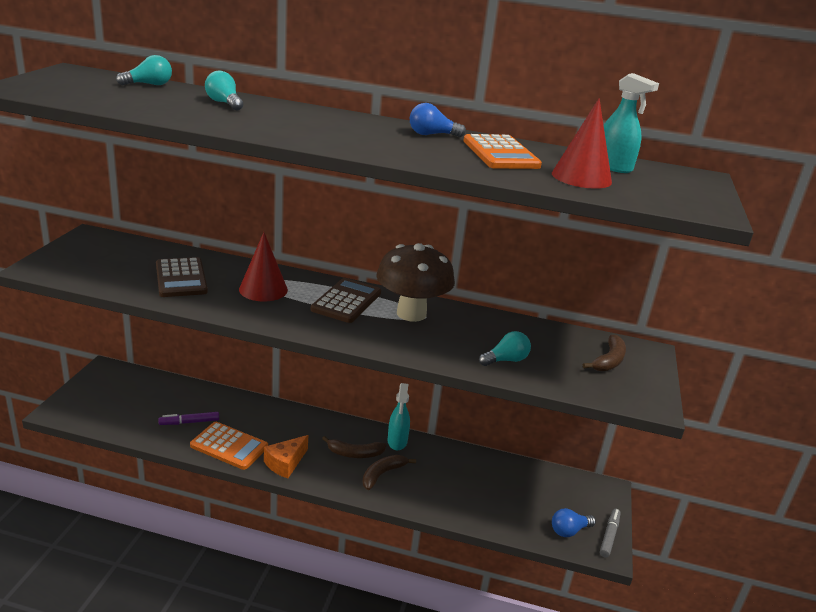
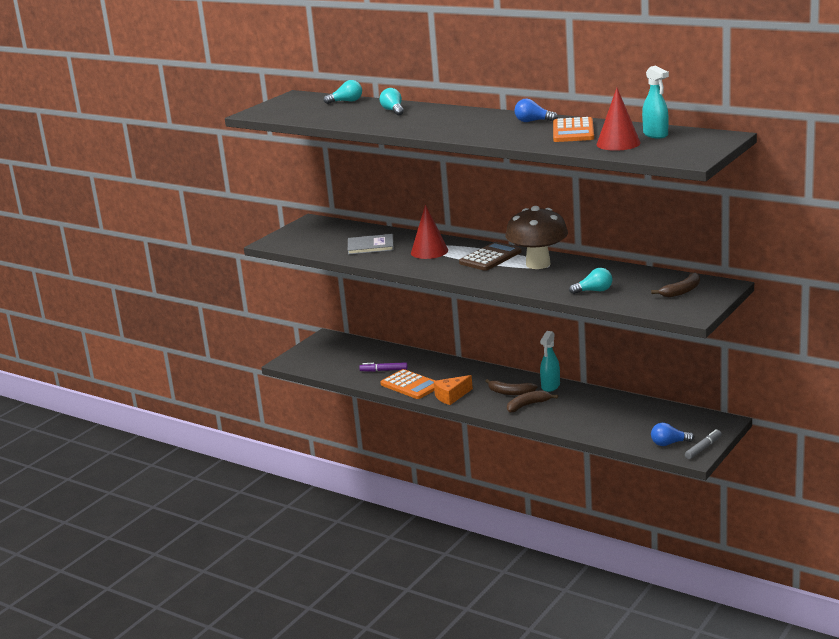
camera: 25 degrees right, 5 degrees down
(181, 278) = (370, 246): brown calculator -> grey book

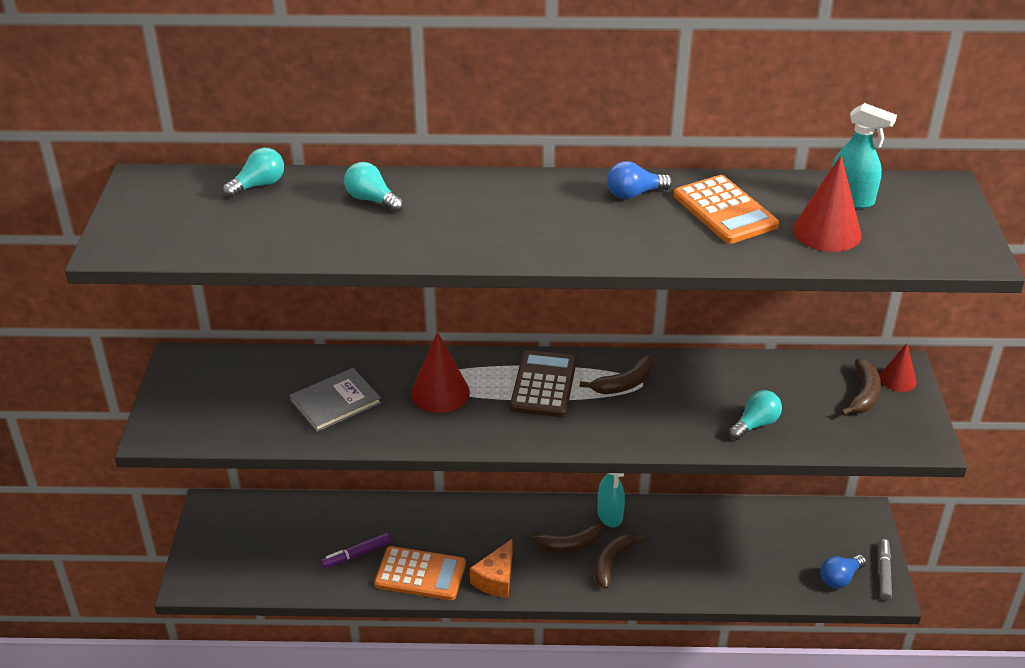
camera: 35 degrees left, 15 degrees up
(538, 264) = (624, 383): brown mushroom -> brown banana
(714, 289) = (897, 379): none -> red cone

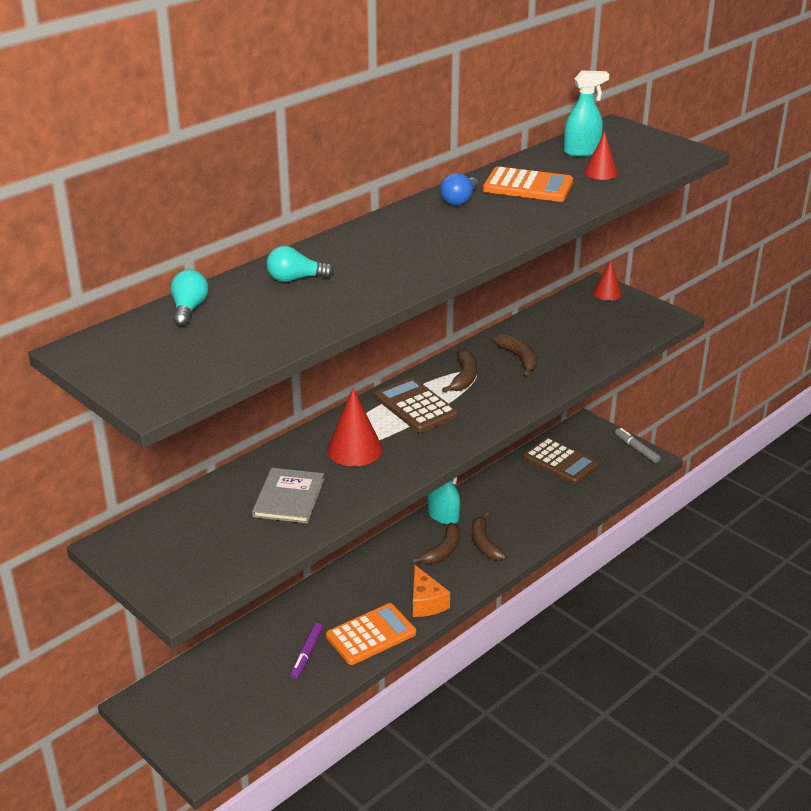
camera: 45 degrees left, 5 degrees down
(755, 424) = (572, 357): turquoise light bulb -> none
(786, 535) = (560, 462): none -> brown calculator
(826, 232) = (600, 173): red cone -> red cone, size x0.62
(840, 578) = (619, 467): blue light bulb -> none
(863, 394) = (602, 310): brown banana -> brown banana (518, 358)

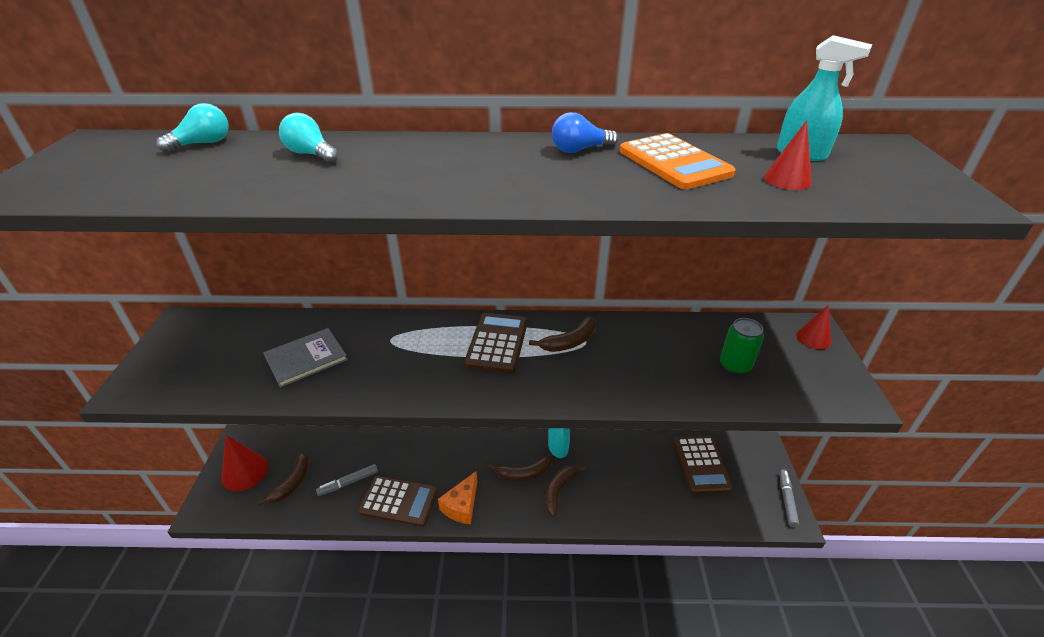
camera: 45 degrees right, 5 degrees up
(307, 654) = (349, 482): purple marker -> grey marker
(354, 449) = (403, 350): red cone -> red cone (245, 472)
(371, 635) = (399, 501): orange calculator -> brown calculator
(518, 358) = (640, 352): brown banana -> brown banana (292, 482)
(585, 334) = (735, 365): none -> green can

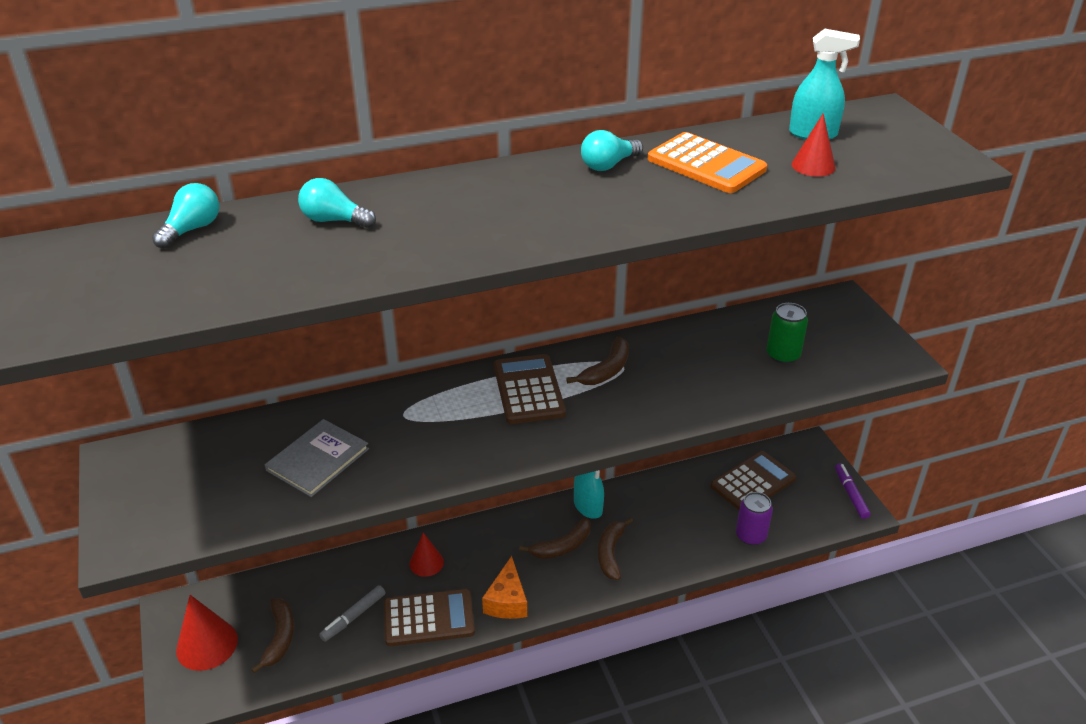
camera: 20 degrees left, 0 degrees up
(579, 150) = (608, 165): blue light bulb -> turquoise light bulb
(682, 511) = (751, 536): none -> purple can
(701, 464) = (753, 482): brown calculator -> brown calculator turned 105 degrees counterclockwise
(786, 500) = (851, 494): grey marker -> purple marker
(813, 338) = (846, 310): red cone -> red cone (426, 563)

